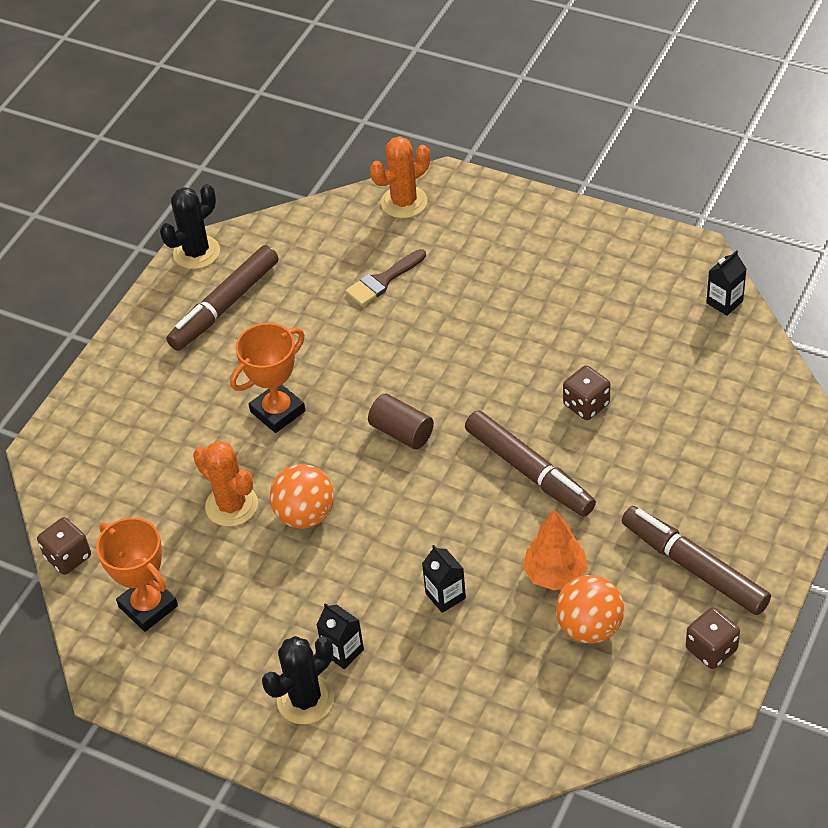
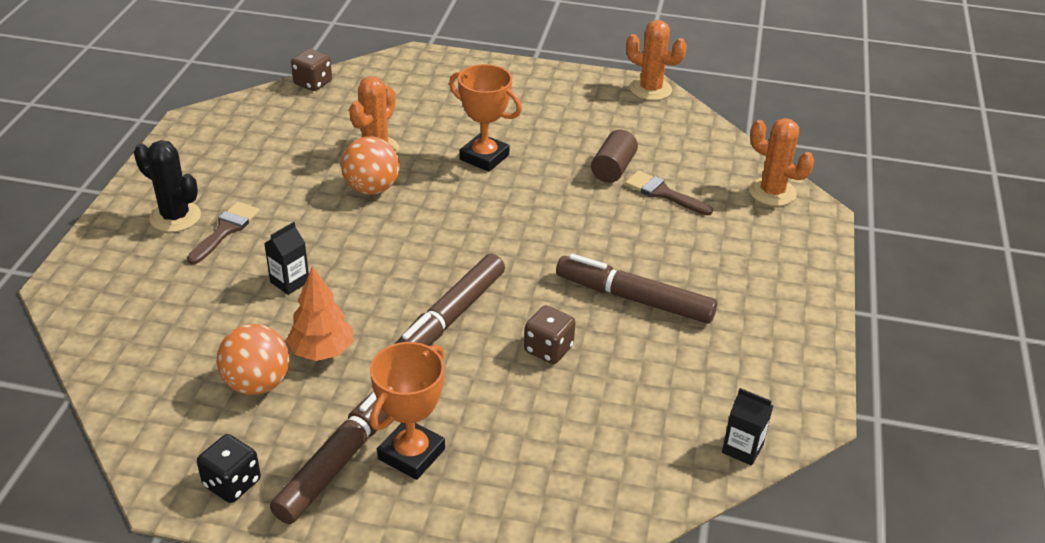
camera: 70 degrees right, 10 degrees down
(148, 606) = (268, 126): orange trophy -> orange trophy (411, 454)
(196, 252) = (650, 89): black cactus -> orange cactus
(225, 306) = (595, 112): brown marker -> brown marker (634, 299)
(343, 651) = (225, 230): black carton -> brown brush
(401, 432) = (479, 230): brown cylinder -> brown cylinder (613, 169)
(711, 649) = (232, 483): brown dice -> black dice

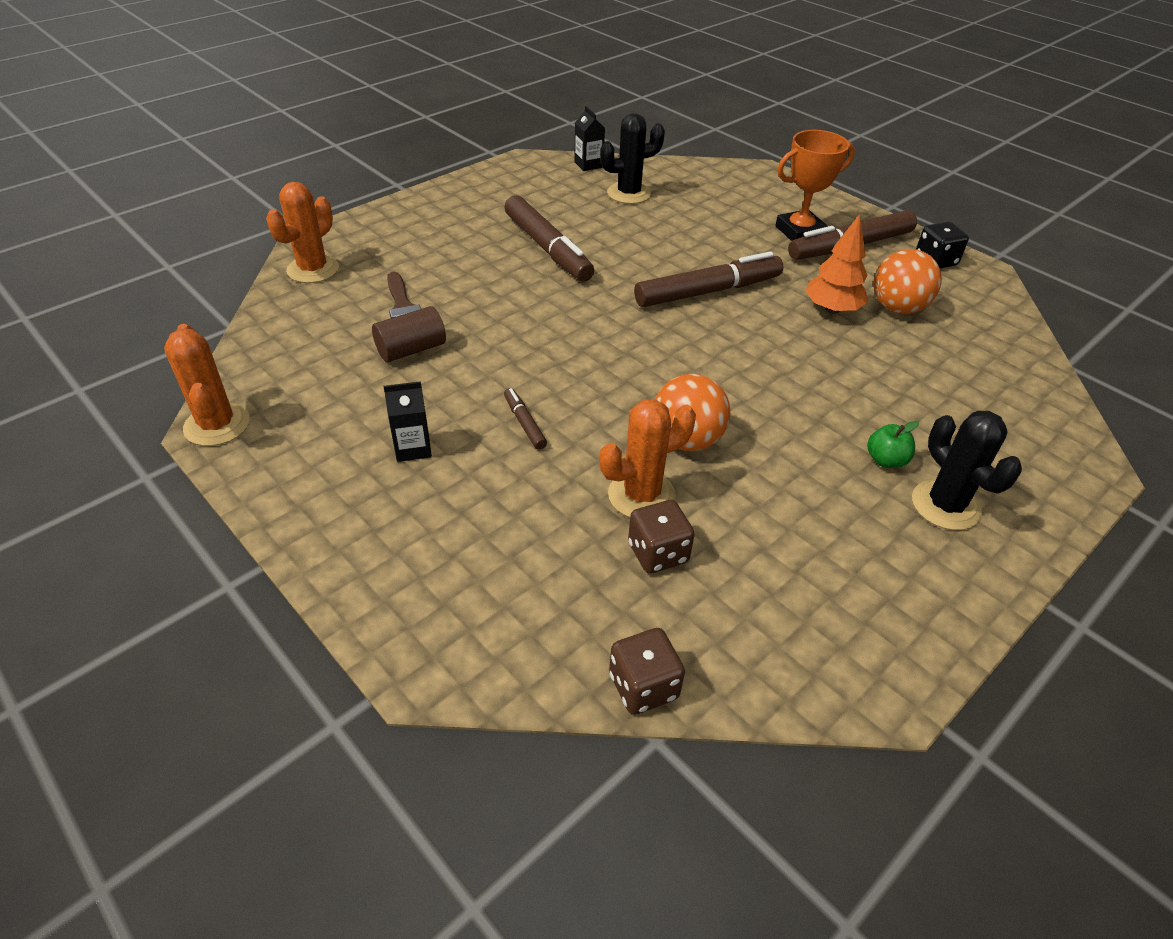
camera: 145 degrees left, 5 degrees up
(225, 230) = (886, 460): brown brush -> green apple
(290, 282) = (835, 375): black carton -> black carton (413, 448)
(484, 157) = (524, 423): orange trophy -> brown marker
(548, 349) = (650, 246): brown dice -> brown dice (658, 553)
(645, 419) = (629, 193): none -> black cactus
(772, 192) = (313, 269): orange cactus -> orange cactus turned 45 degrees clockwise

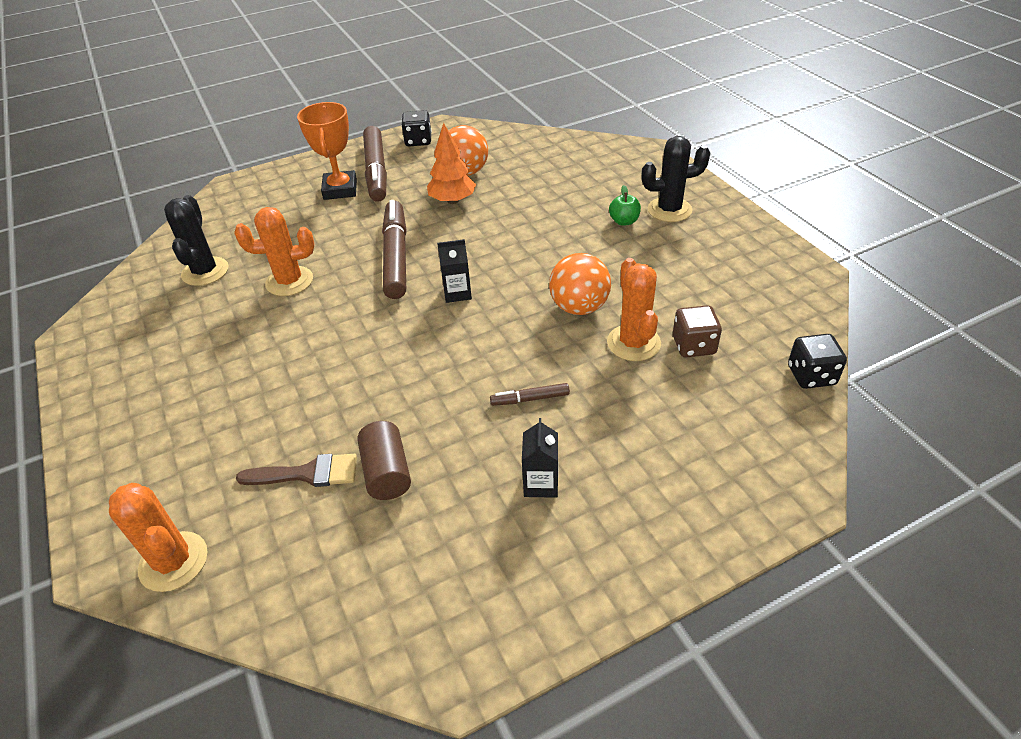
camera: 70 degrees left, 0 degrees up
(217, 425) = (450, 669): orange cactus -> orange cactus (289, 281)
(548, 248) = (265, 344): brown marker -> none
(588, 164) = (125, 289): black carton -> black carton (457, 293)
(643, 686) = (811, 375): brown dice -> black dice

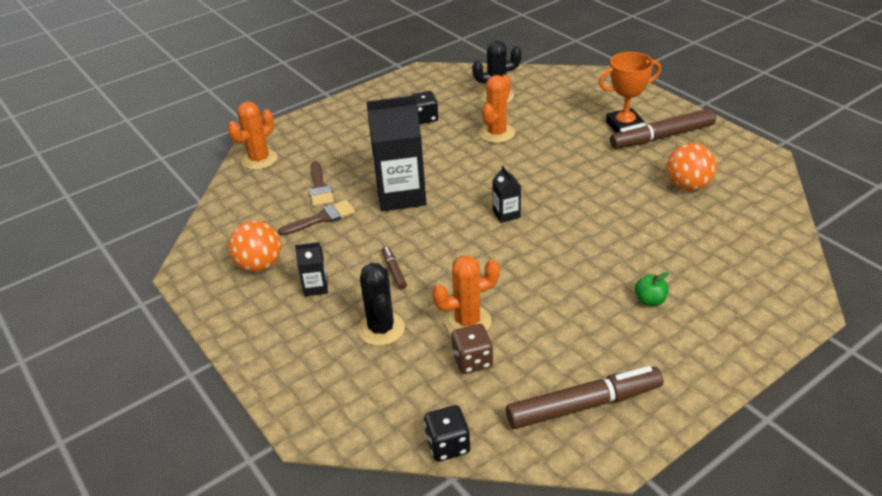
camera: 80 degrees right, 5 degrees down
(289, 281) = (497, 133): orange cactus -> orange cactus turned 45 degrees clockwise
(374, 381) = (401, 195): none -> black carton
(387, 472) = (322, 218): brown cylinder -> brown brush
(396, 256) = (543, 174): brown marker -> brown marker (584, 405)
(418, 141) = (728, 148): black dice -> black dice (424, 118)
(452, 201) = (636, 187): orange tree -> none
(579, 307) = (506, 284): orange ball -> orange ball (259, 265)
(669, 210) = (686, 333): black cactus -> black cactus (381, 329)

